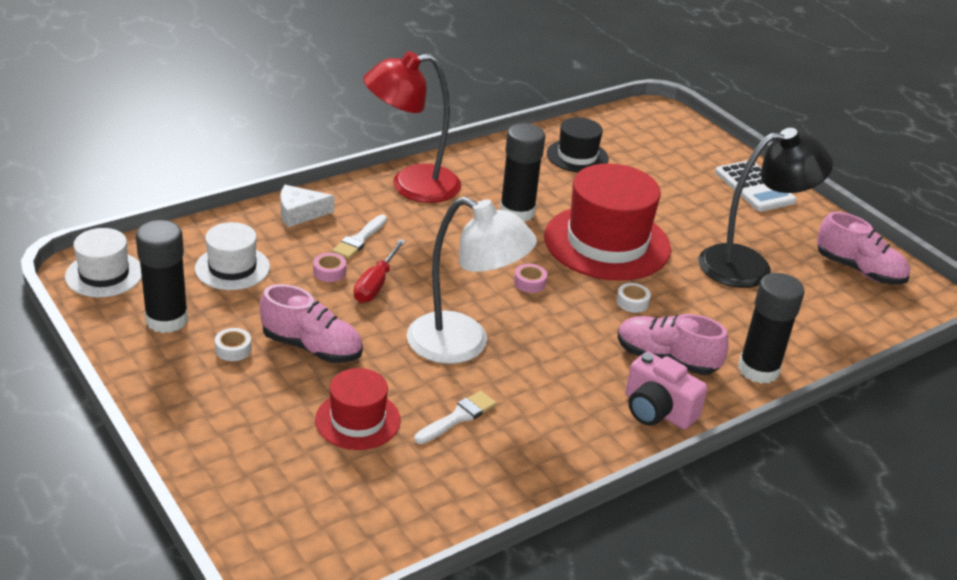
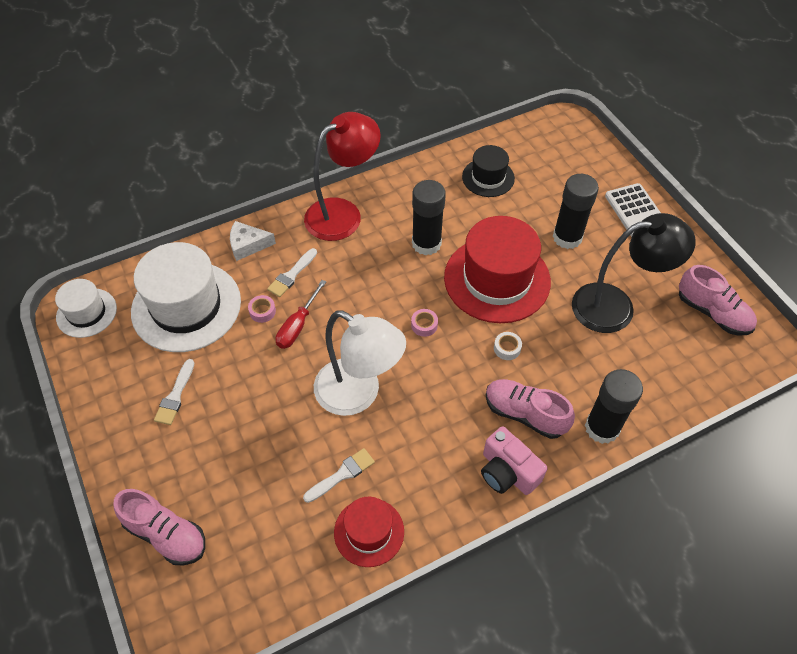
camera: 10 degrees right, 20 degrees up
(167, 320) = (128, 363): black glue stick -> black glue stick (567, 237)
(232, 268) = (186, 306): white hat -> white hat, size x1.84
(233, 349) = (175, 396): white tape -> white brush
(312, 347) = (237, 395): pink shoe -> pink shoe (166, 534)
(357, 420) = (262, 475): red hat -> red hat (369, 532)
(411, 186) = (343, 213): red lamp -> red lamp turned 150 degrees clockwise

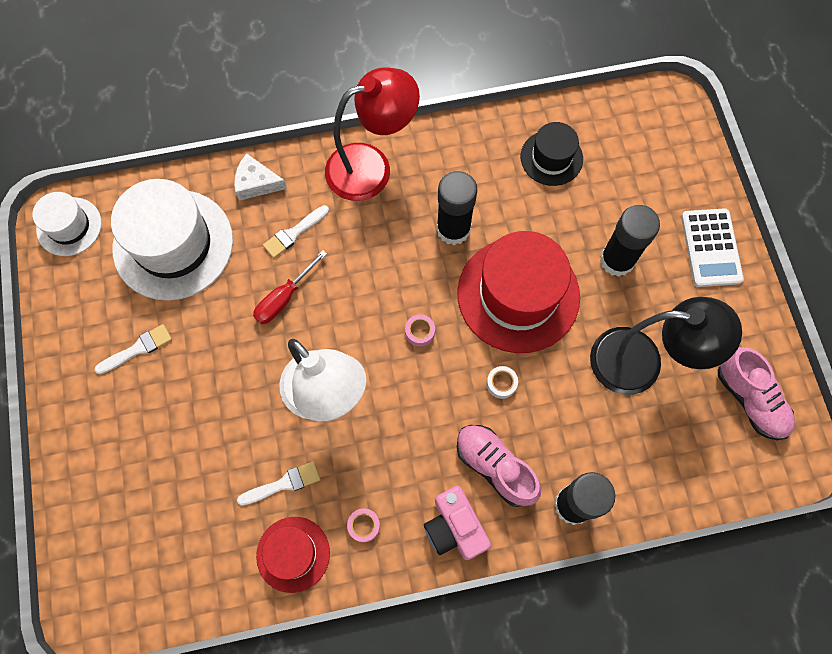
camera: 15 degrees right, 15 degrees up
(166, 534) = (95, 501): pink shoe -> none
(175, 396) = (138, 349): white brush -> white brush turned 150 degrees counterclockwise
(262, 311) = (251, 271): pink tape -> pink tape (364, 525)

